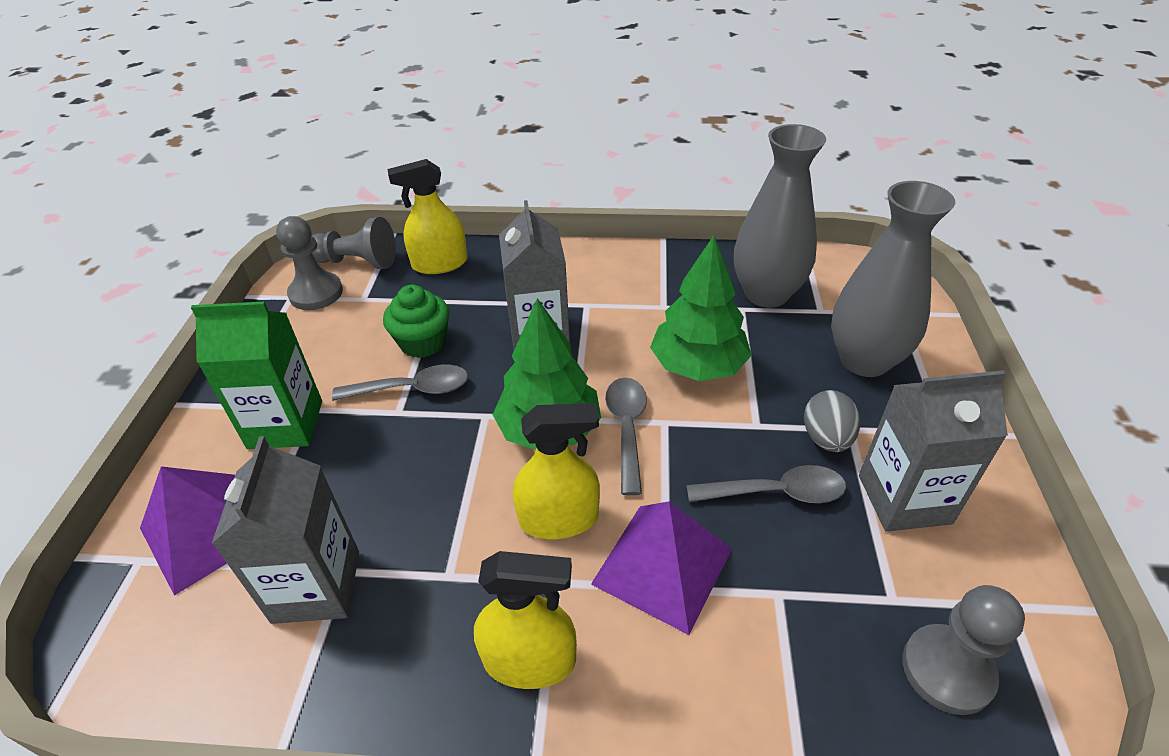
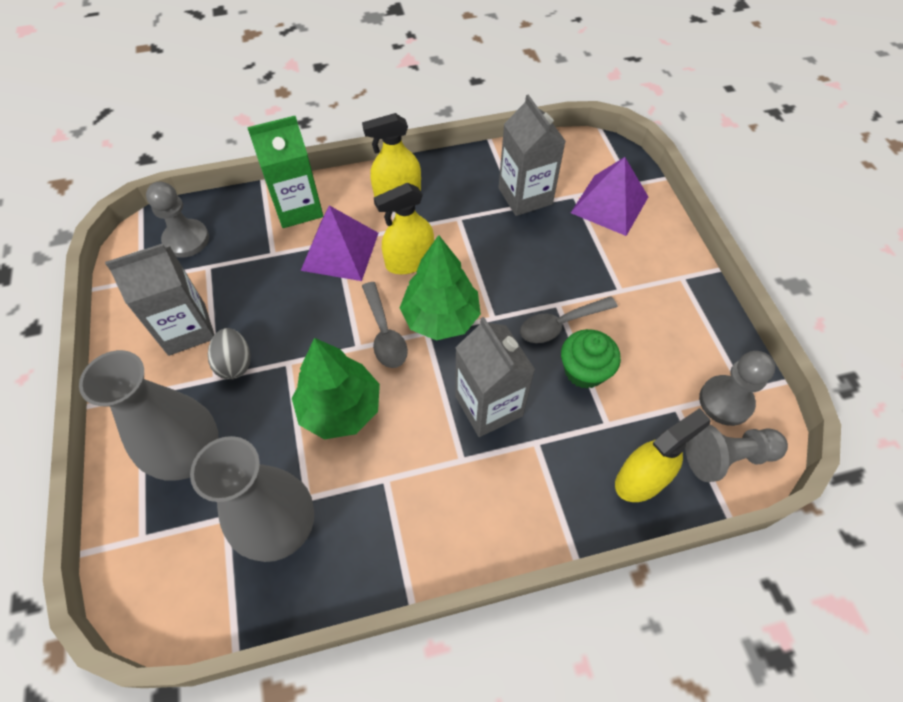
camera: 160 degrees right, 15 degrees up
(285, 424) = (627, 274): green carton -> green carton (298, 208)
(776, 492) = (273, 312): grey spoon -> none

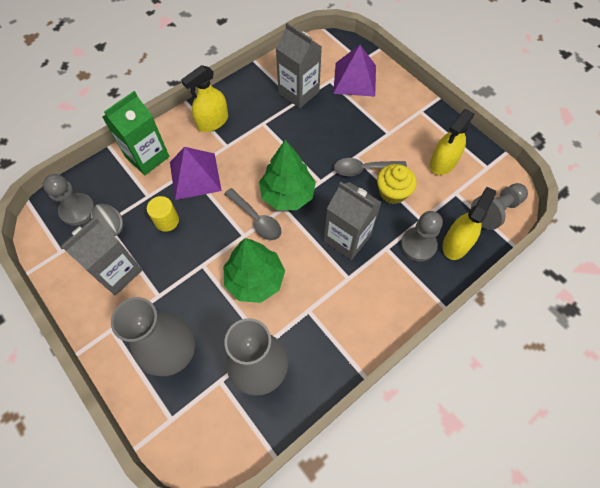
camera: 25 degrees left, 5 degrees up
(235, 363) = (166, 281): grey egg -> grey egg (112, 226)
(277, 292) = (167, 221): none -> yellow cylinder
(409, 261) = (246, 165): yellow spray bottle -> yellow spray bottle (443, 162)
(560, 324) = (364, 169): grey spoon -> grey spoon turned 45 degrees clockwise
(584, 371) = (392, 192): green cupcake -> yellow cupcake
(725, 401) = (480, 178): grey pawn -> grey pawn (418, 245)

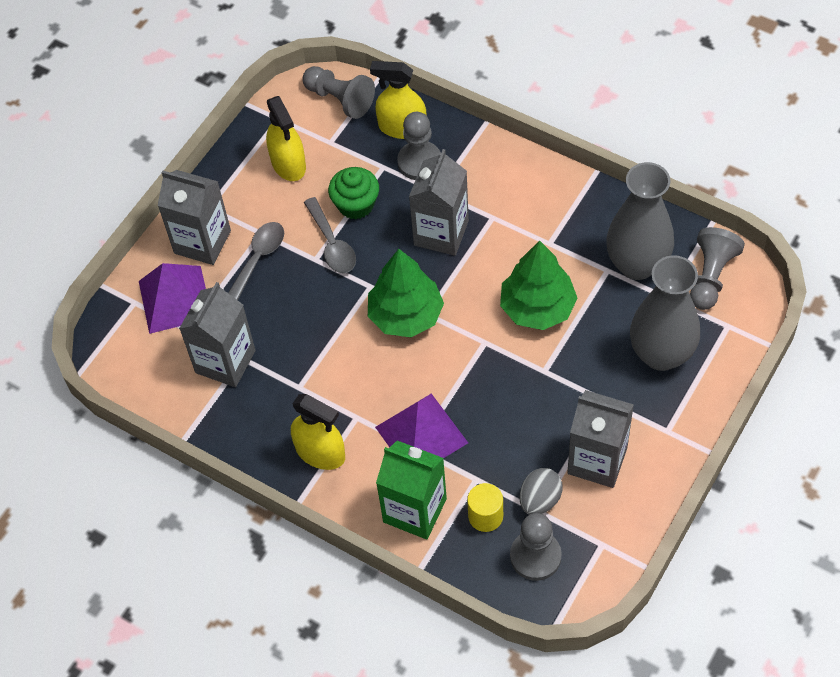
camera: 105 degrees left, 5 degrees down
(167, 221) = (503, 437): yellow cylinder -> yellow cylinder (485, 516)
(222, 427) = (710, 276): none -> grey pawn
(256, 219) = (456, 336): grey spoon -> grey spoon (258, 259)
(392, 192) = (356, 204): yellow cupcake -> green cupcake
(393, 101) = (202, 242): none -> grey carton
(443, 162) = (288, 164): yellow spray bottle -> yellow spray bottle turned 45 degrees clockwise

